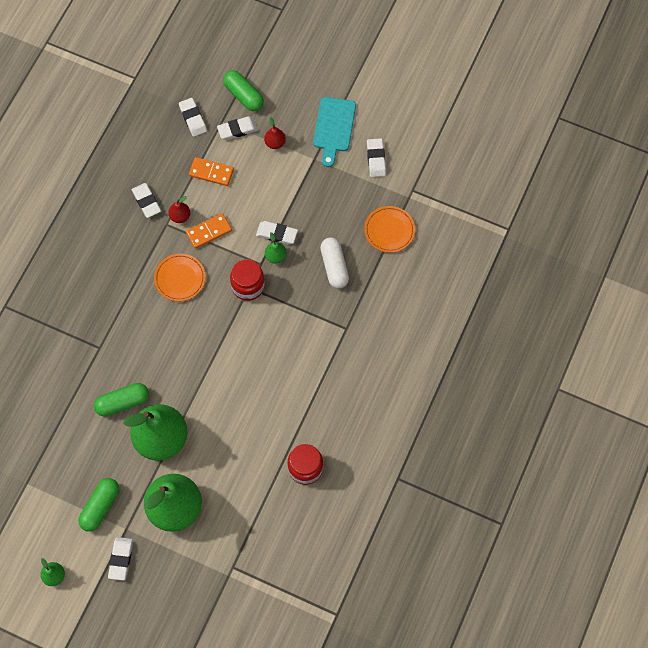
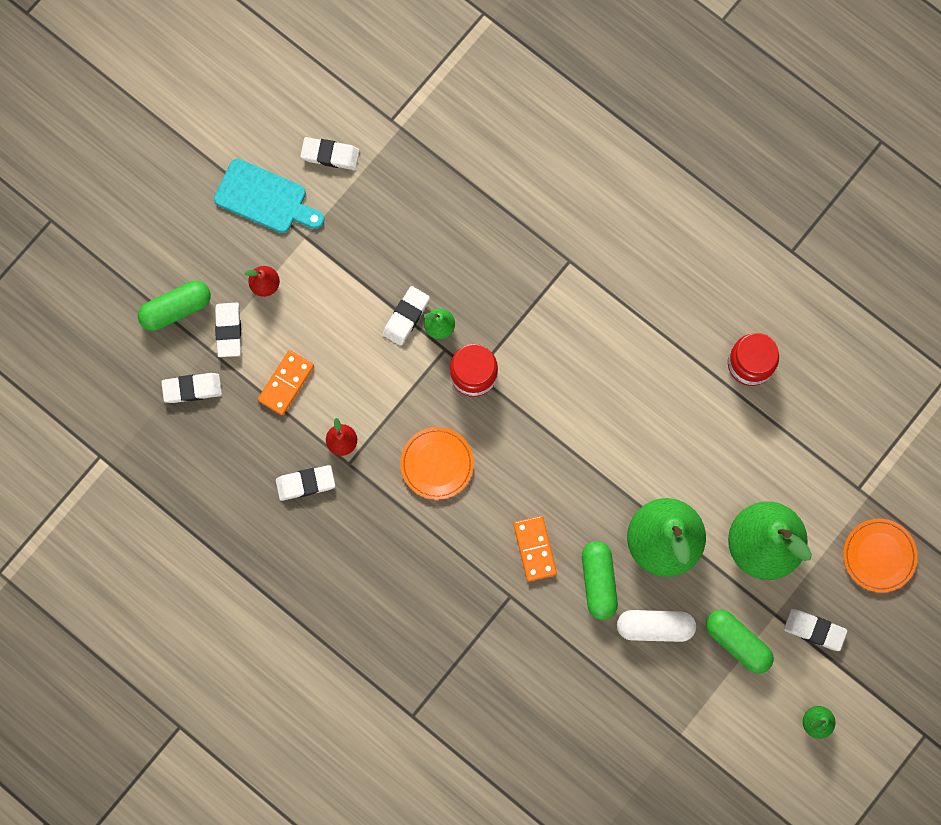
camera: 75 degrees left, 10 degrees up
(209, 231) = (377, 408): orange domino -> orange domino (534, 548)
(334, 266) = (476, 253): white capsule -> white capsule (655, 627)
(389, 230) = (443, 166): orange plate -> orange plate (879, 556)

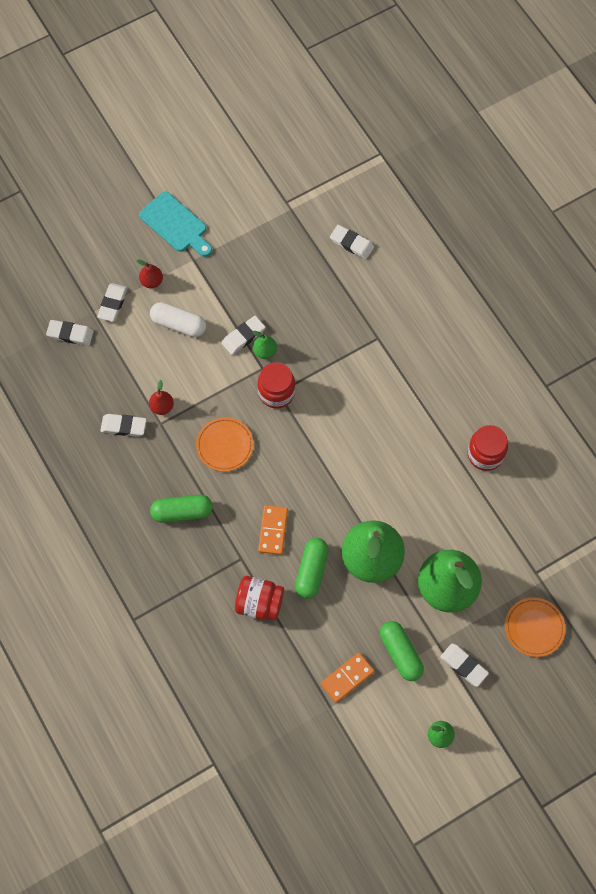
camera: 20 degrees right, 10 degrees down
(176, 309) = (82, 277): green capsule -> green capsule (182, 512)
(286, 383) = (138, 353): orange domino -> orange domino (347, 678)
(330, 155) = (233, 211): white eraser -> white eraser (351, 243)
(552, 642) = (259, 603): none -> red jar
(655, 627) = (341, 619): white capsule -> white capsule (178, 324)

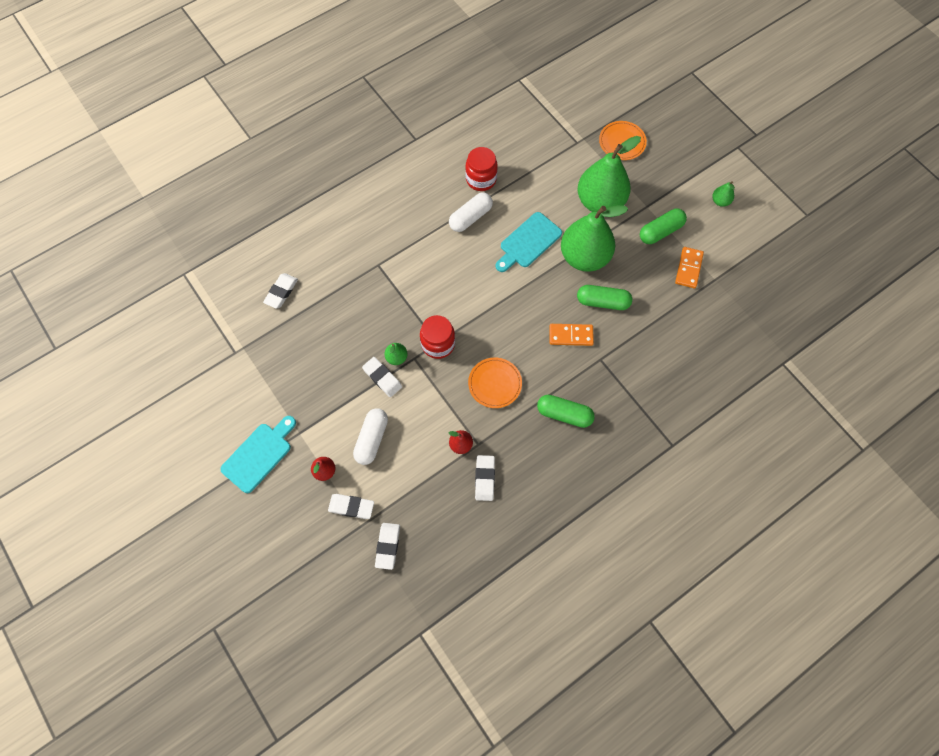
camera: 95 degrees left, 0 degrees up
(182, 512) = (564, 414): green capsule -> green capsule turned 60 degrees counterclockwise
(259, 603) = (638, 341): red jar -> none
(347, 678) = (688, 268): orange domino -> orange domino turned 60 degrees clockwise
(396, 499) = (528, 242): none -> turquoise cutting board
(433, 438) = (470, 217): none -> white capsule
(463, 665) = (661, 187): white eraser -> none

